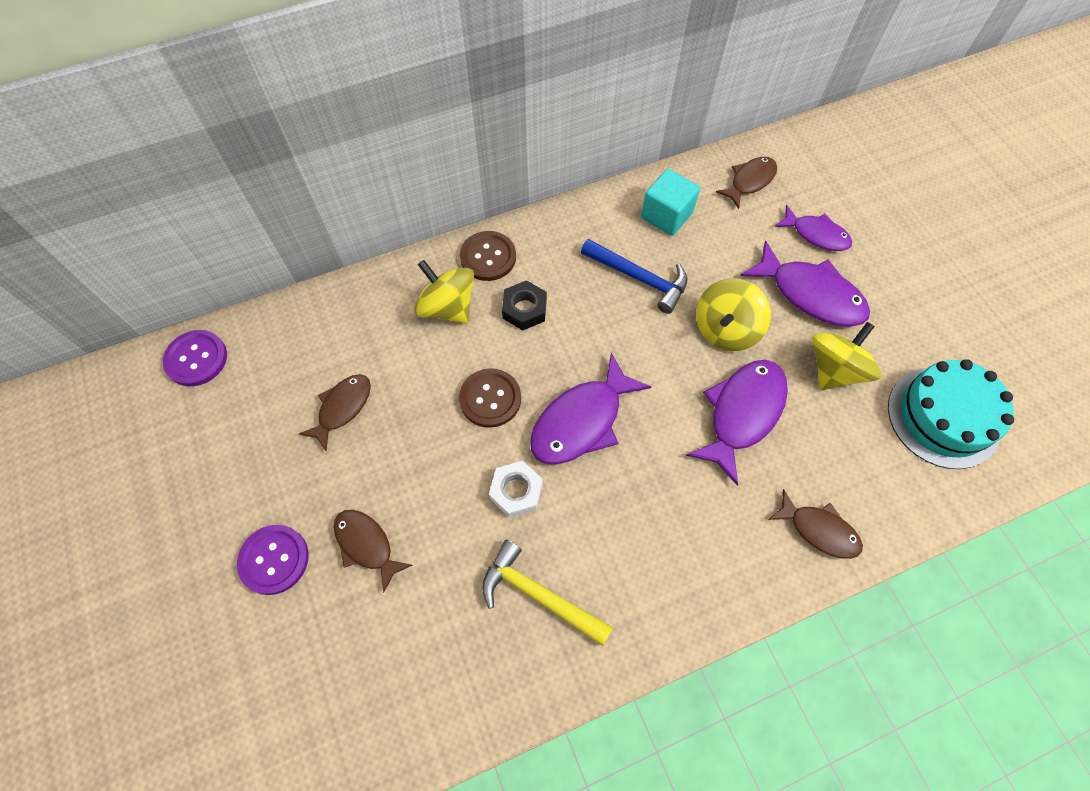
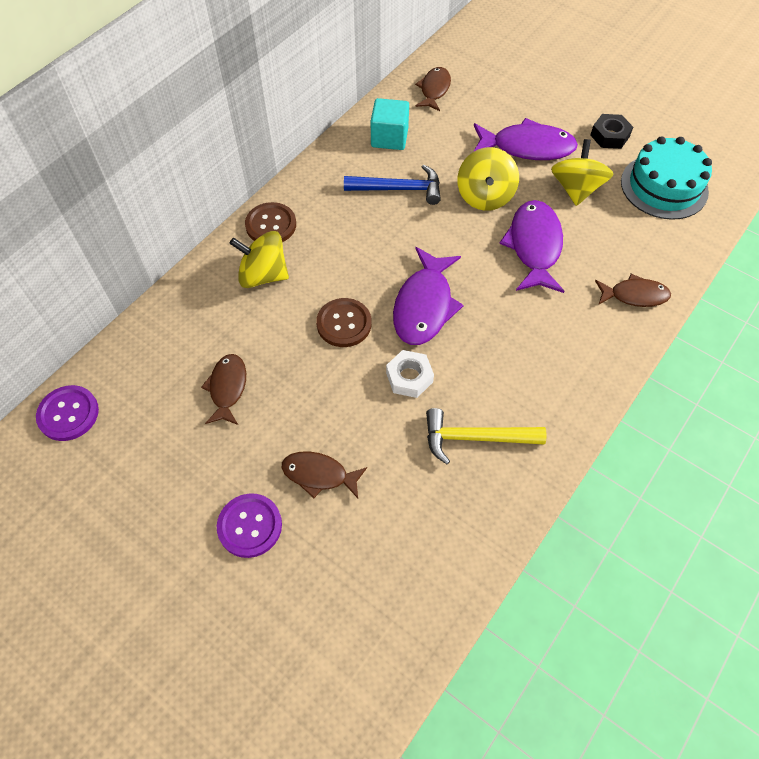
camera: 30 degrees left, 5 degrees down
(524, 309) = (326, 249): black nut -> black nut (609, 136)
(816, 234) = (504, 106): purple fish -> none

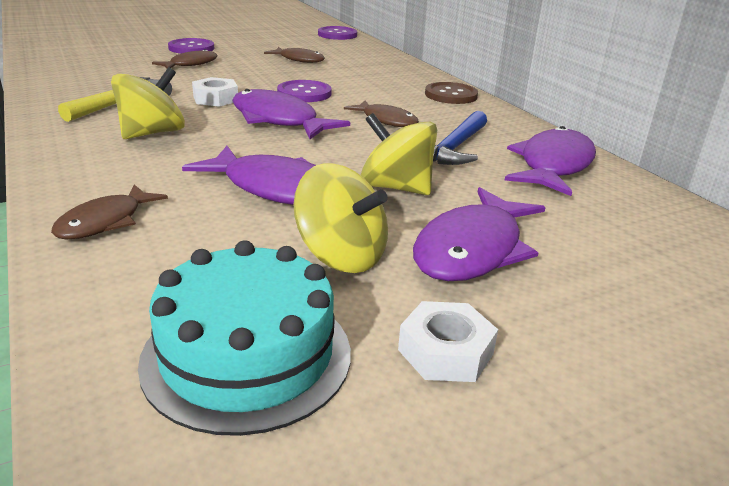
camera: 115 degrees right, 30 degrees down
(263, 275) = (393, 83): yellow spinning top -> yellow spinning top (152, 133)
(344, 324) = (304, 93): brown button -> purple button
(389, 138) = (553, 165): turquoise cube -> purple fish
(434, 90) = (658, 220): brown fish -> brown fish (386, 120)
(609, 136) = (445, 352): black nut -> white nut

